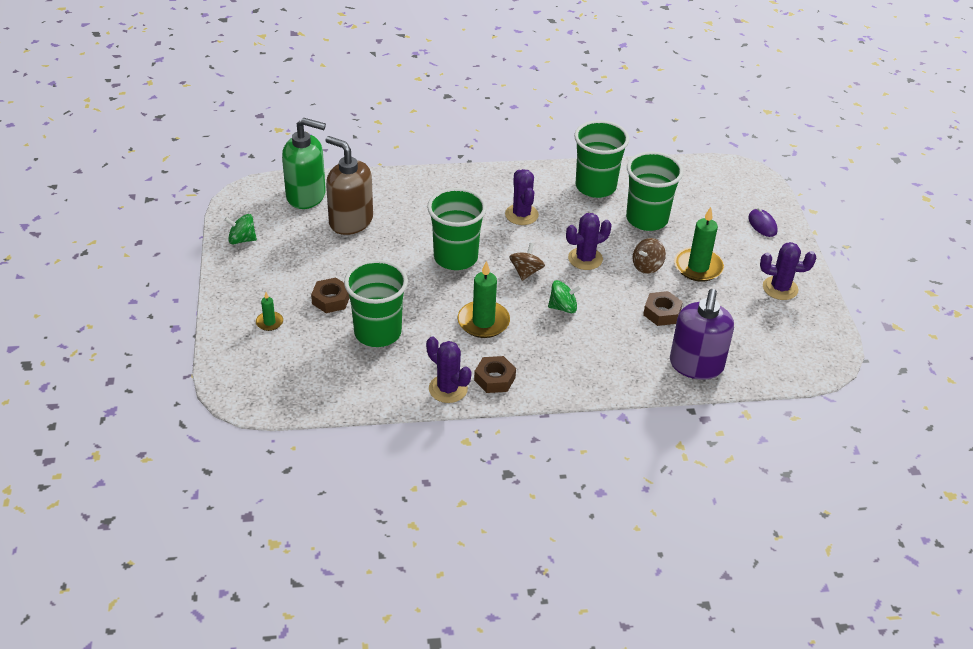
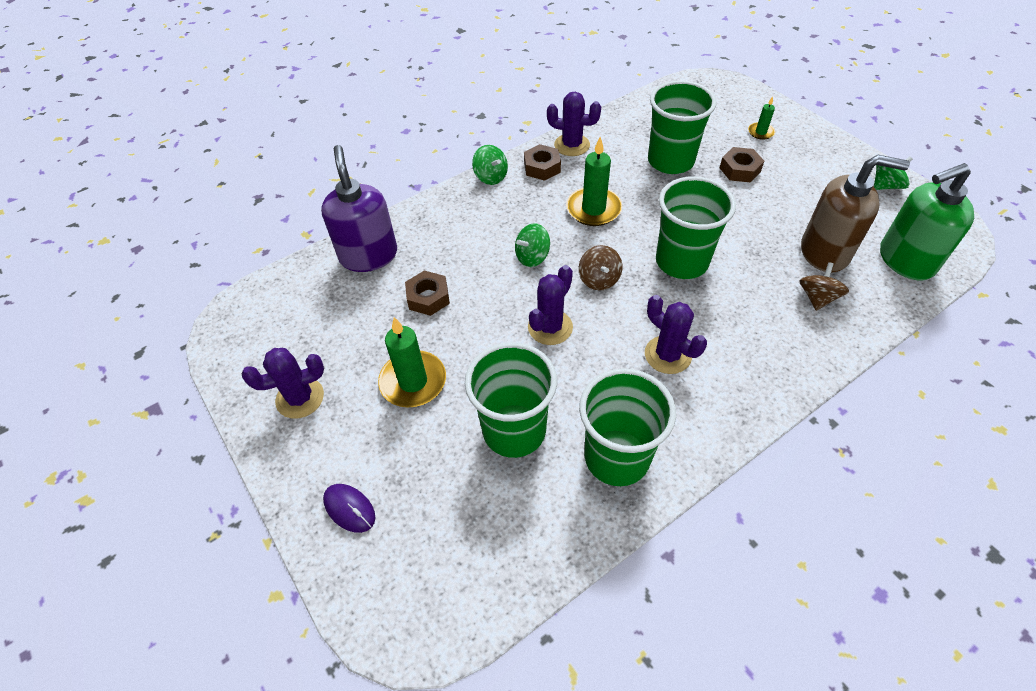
camera: 155 degrees right, 10 degrees up
(548, 391) = (491, 177): none -> green spinning top
(647, 266) = (474, 351): brown spinning top -> brown spinning top (817, 298)

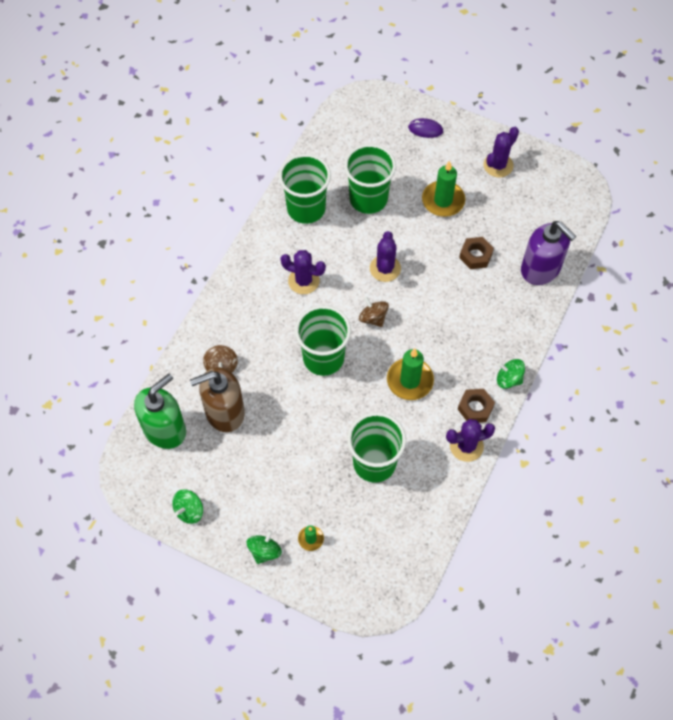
camera: 150 degrees right, 10 degrees up
(532, 257) = (429, 316): green spinning top -> green spinning top (264, 551)
(739, 170) = (313, 478): brown nut -> none

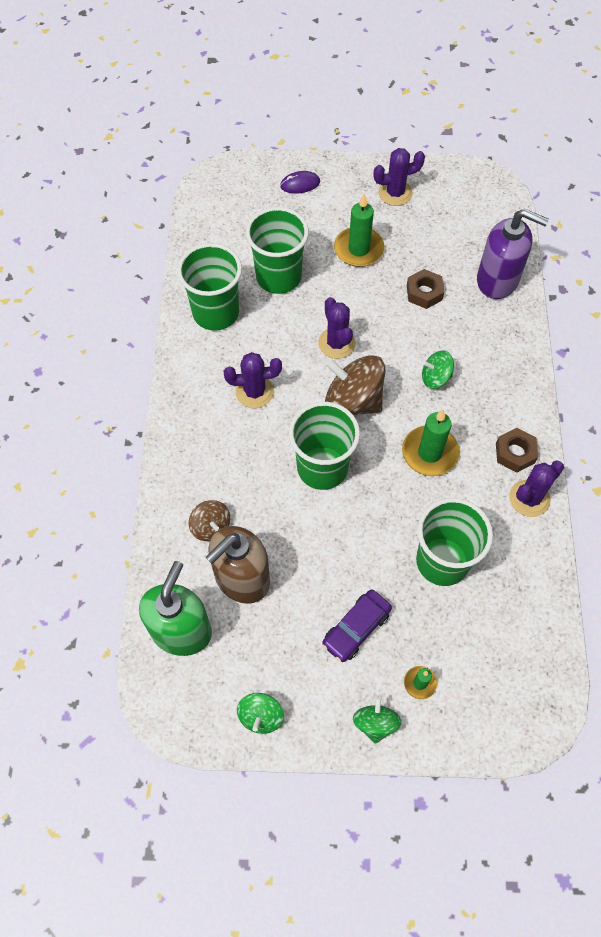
camera: 25 degrees left, 0 degrees up
(286, 482) = (356, 628): none -> purple car
(373, 318) = (353, 401): brown spinning top -> brown spinning top, size x1.85
(498, 165) = (395, 193): purple cactus -> purple cactus turned 60 degrees clockwise
(509, 379) = (531, 407): green spinning top -> green spinning top (435, 378)

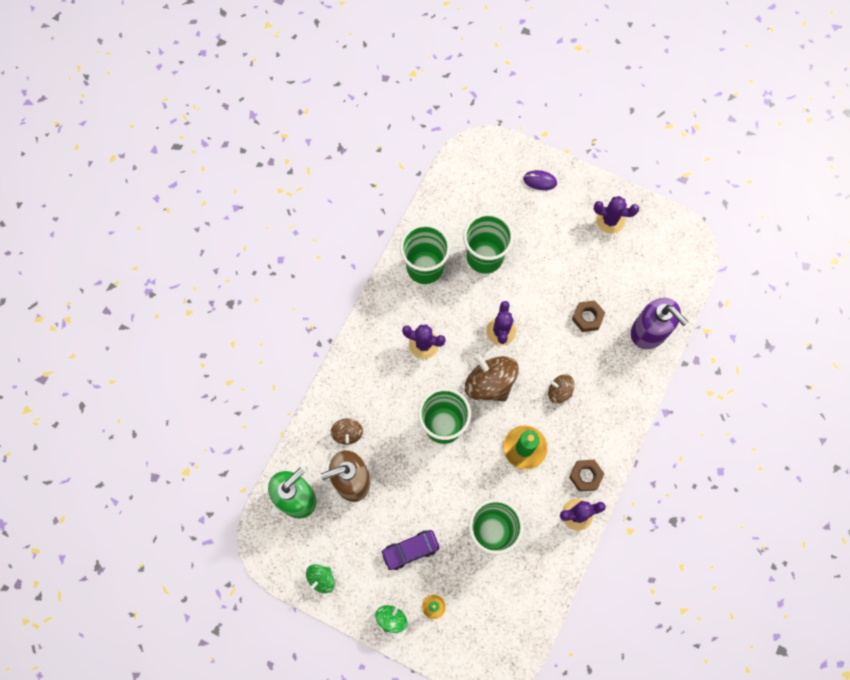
camera: 25 degrees right, 10 degrees up
(358, 249) = (556, 258): green candle -> none
(435, 378) = (559, 391): green spinning top -> brown spinning top

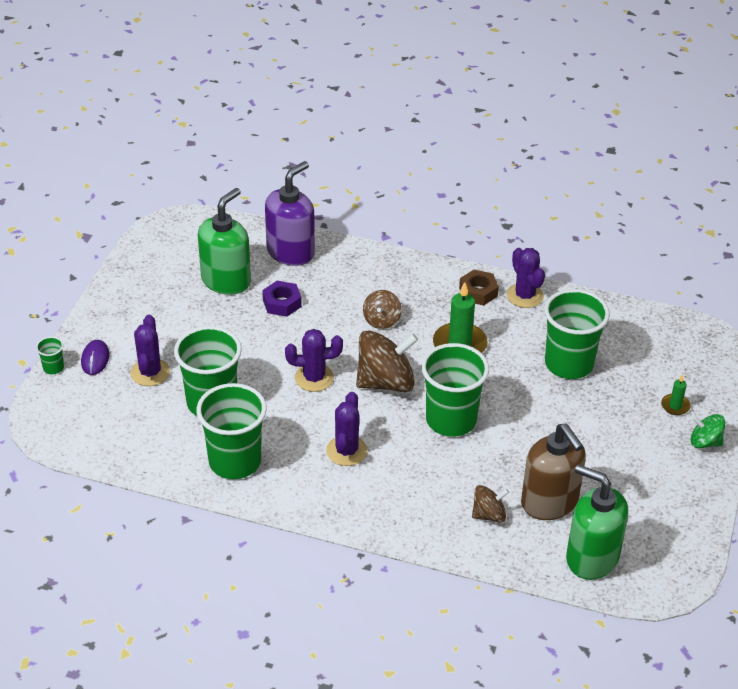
camera: 100 degrees left, 30 degrees down
(321, 579) = (685, 516): green spinning top -> none
(410, 550) = (617, 434): purple car -> none
(490, 383) = (385, 382): brown spinning top -> brown spinning top turned 150 degrees counterclockwise
(534, 153) = (53, 368): none -> green cup
(587, 317) = (282, 303): brown nut -> purple nut
(610, 220) = (148, 292): purple cactus -> purple cactus (150, 372)
(618, 278) = (226, 280): none -> green soap dispenser

